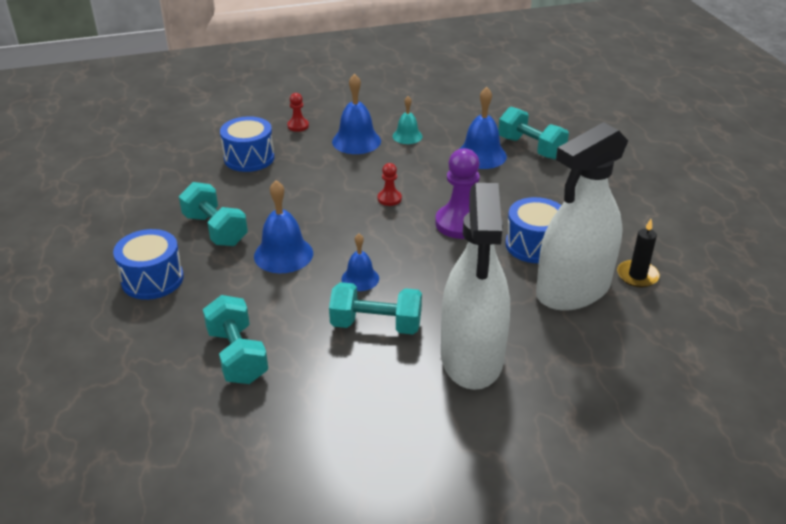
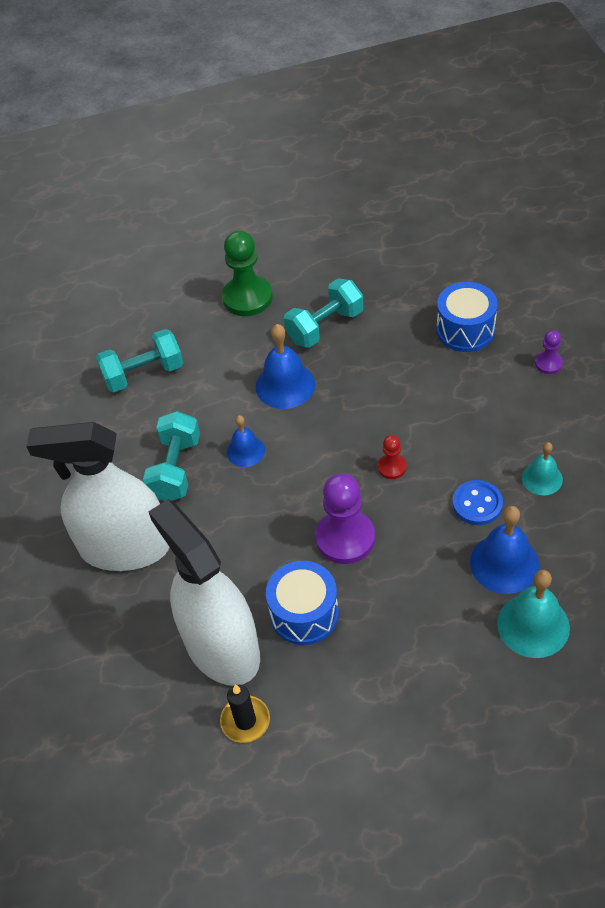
camera: 95 degrees right, 15 degrees up
(152, 279) = (247, 298): blue drum -> green pawn
(298, 126) = (548, 363): red pawn -> purple pawn
(356, 141) = (520, 425): blue bell -> none
(428, 163) = (477, 504): none -> blue button
(530, 148) = (533, 625): turquoise dumbbell -> turquoise bell

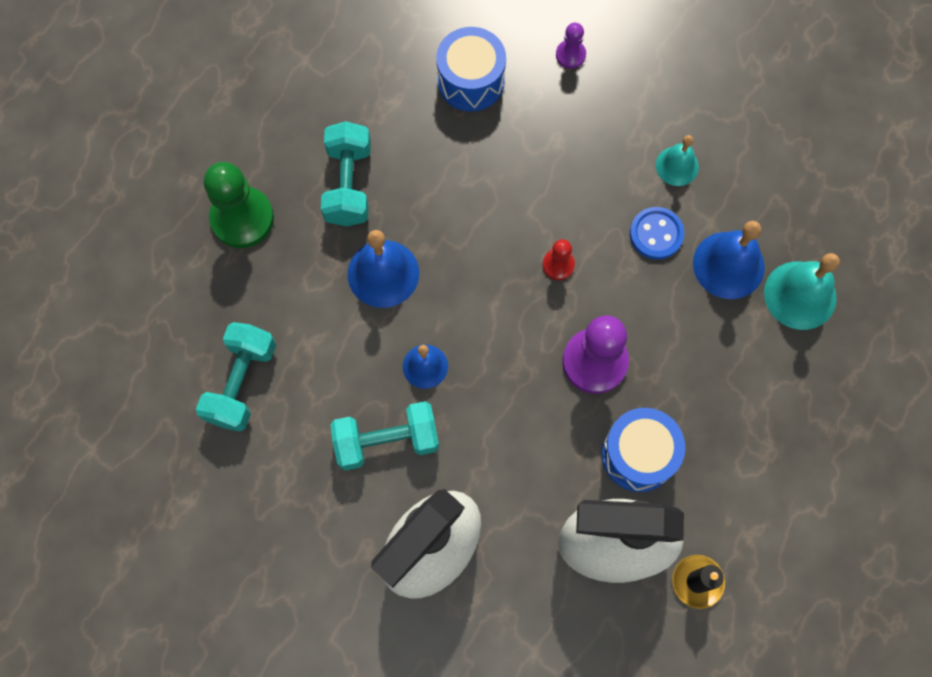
camera: 55 degrees left, 20 degrees up
(176, 469) = (387, 441): turquoise dumbbell -> turquoise dumbbell turned 60 degrees counterclockwise

